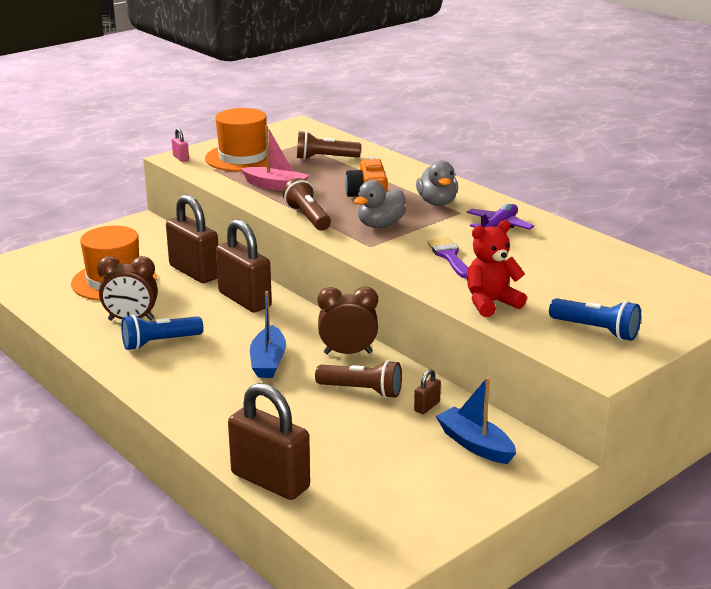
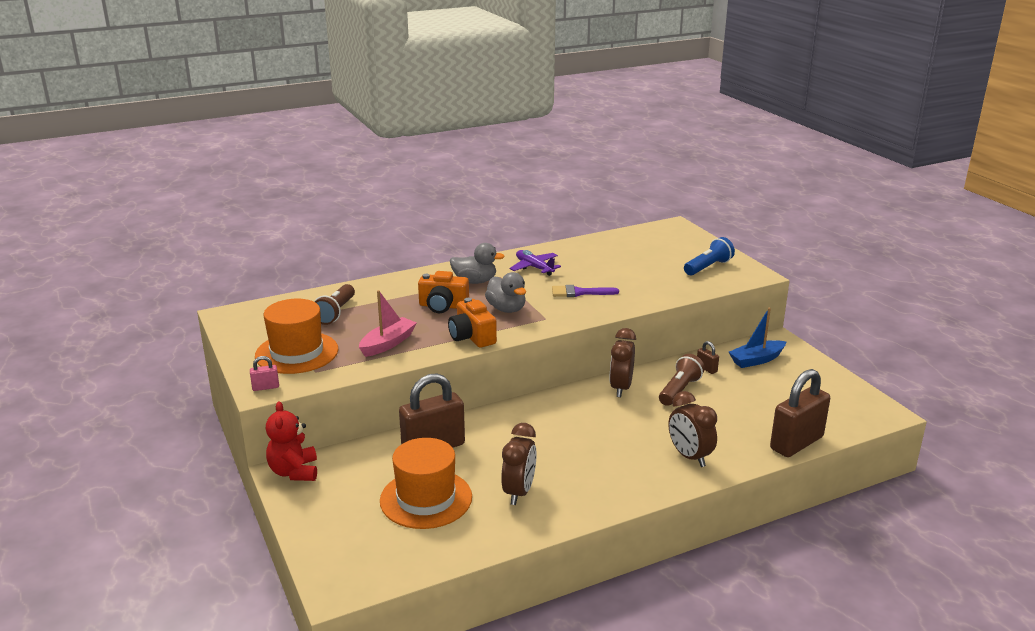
camera: 75 degrees left, 0 degrees up
(159, 342) = (571, 478): blue flashlight -> none
(217, 406) = (689, 456): none -> brown clock
(244, 300) = (507, 425): brown padlock -> none
(268, 361) = (623, 425): blue boat -> none
(308, 217) = (472, 337): brown flashlight -> orange camera
(491, 303) = (661, 291): red teddy bear -> red teddy bear (294, 472)

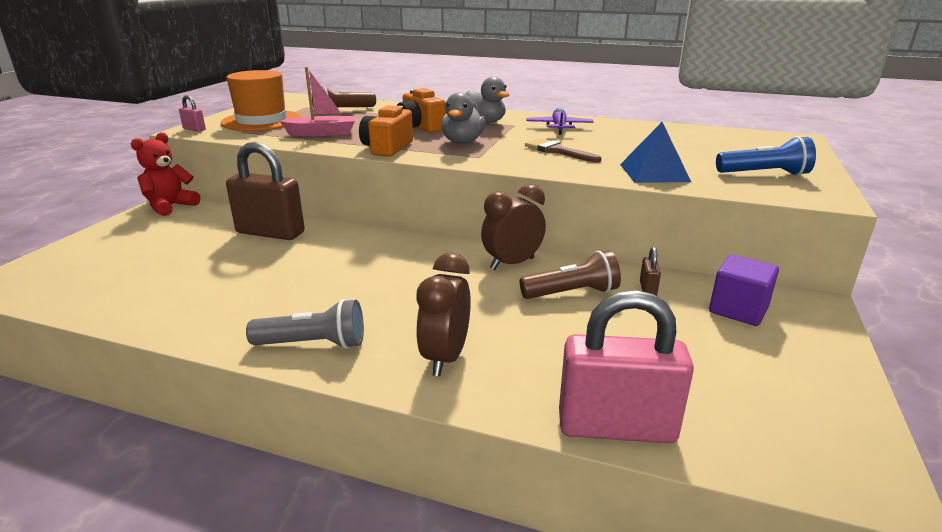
camera: 45 degrees right, 0 degrees up
(426, 499) = (180, 261): orange hat -> none
(519, 492) = (239, 294): brown clock -> none
(579, 292) = (557, 151): purple brush -> brown brush
(621, 489) = (313, 344): none -> grey flashlight
(660, 289) = (654, 173): none -> blue pyramid
(756, 360) = (738, 310): blue boat -> purple cube
(796, 443) = (616, 427): brown padlock -> pink padlock

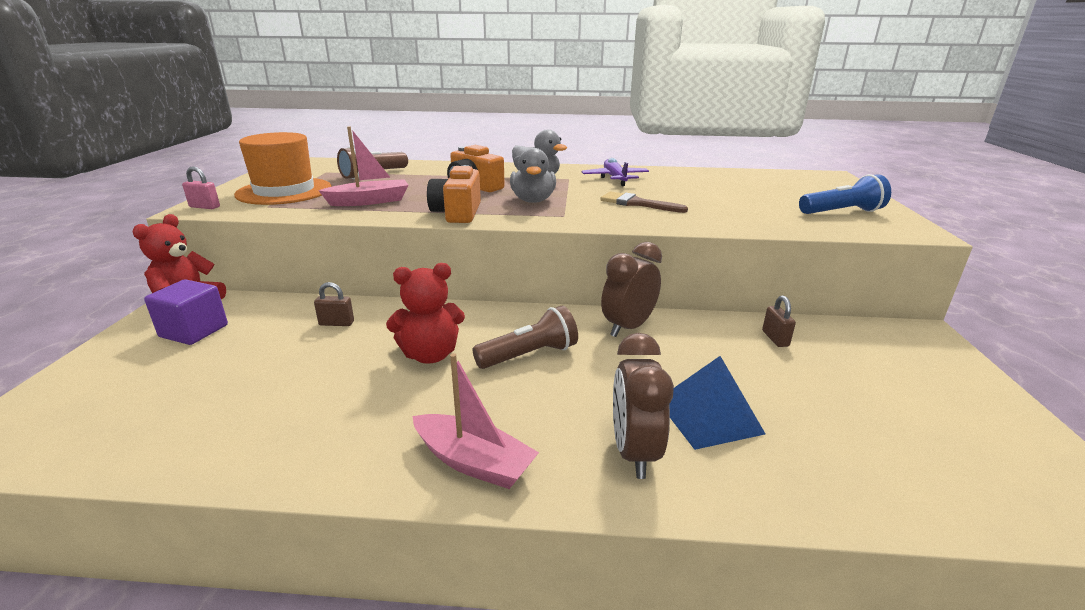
camera: 15 degrees left, 0 degrees up
(270, 233) = (336, 323): brown padlock -> brown padlock, size x0.42
(313, 344) = (473, 462): grey flashlight -> pink boat
(328, 265) = (430, 355): none -> red teddy bear
(572, 293) = (709, 353): brown flashlight -> brown flashlight (529, 355)
(616, 427) = (862, 505): pink padlock -> none
(654, 173) = (747, 219): blue pyramid -> blue pyramid (708, 416)
(738, 310) = (868, 349): purple cube -> purple cube (194, 331)

